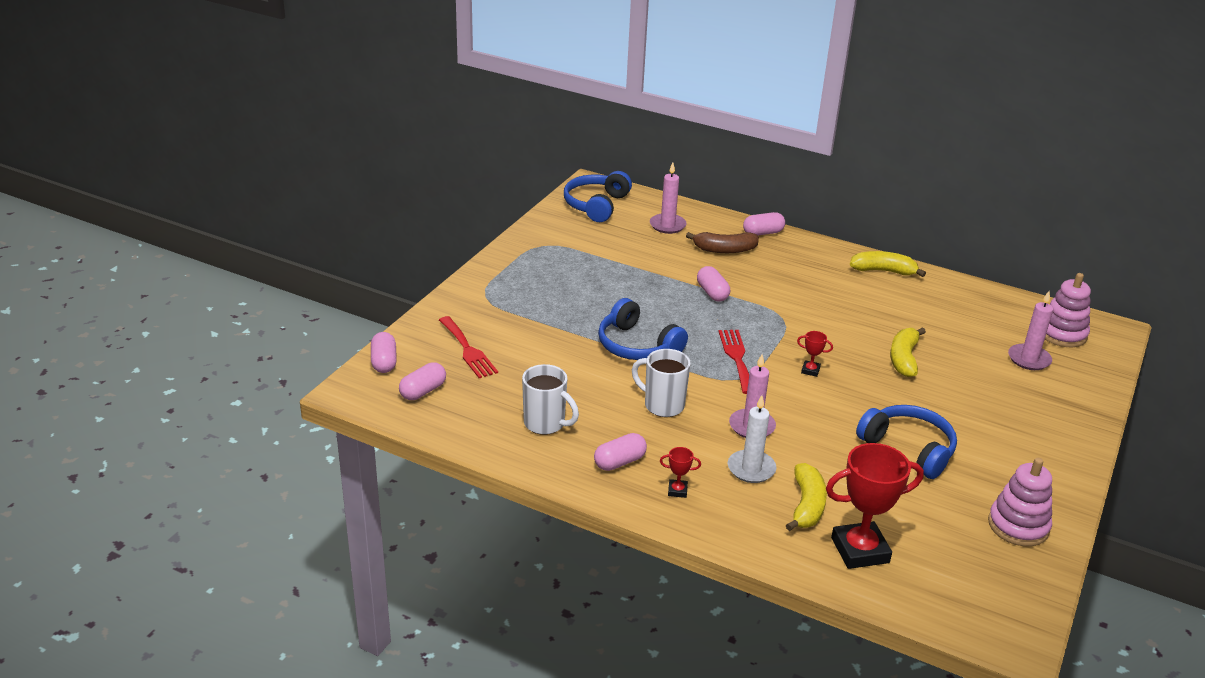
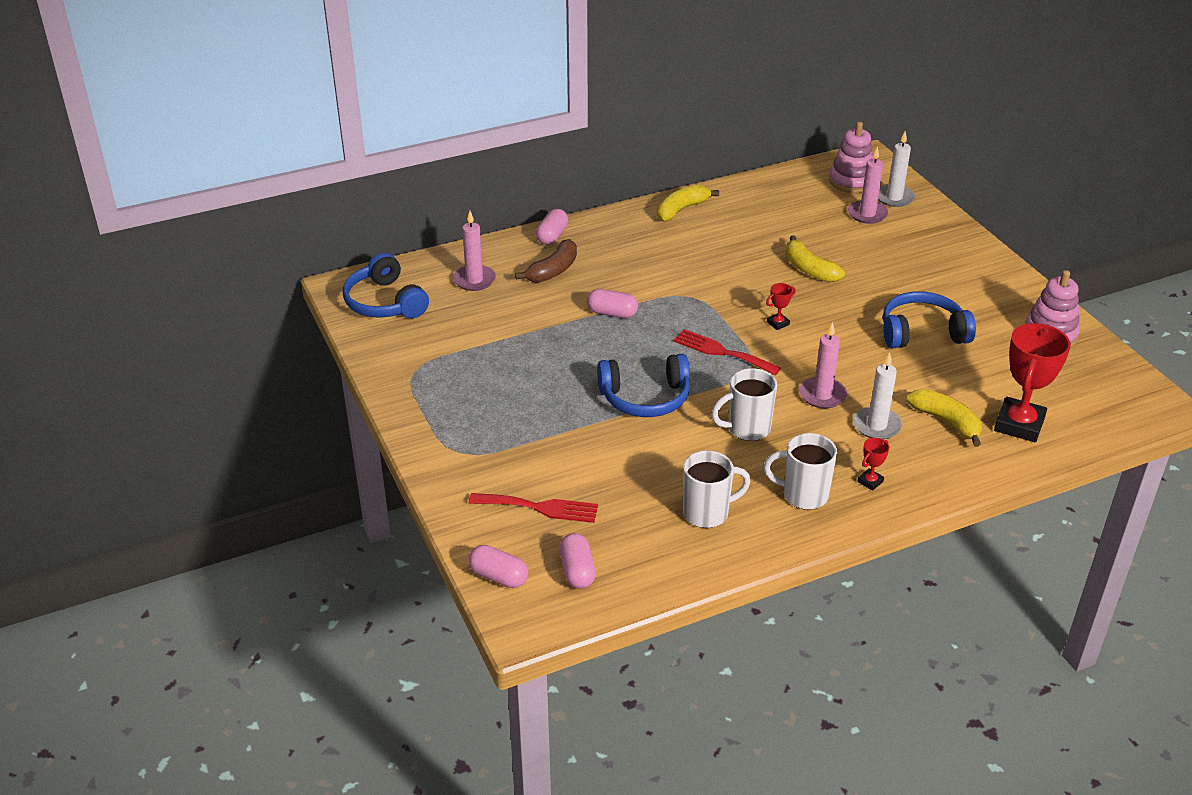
camera: 50 degrees left, 5 degrees up
(619, 462) = (803, 495): pink capsule -> white mug
(1077, 364) = (894, 198): none -> white candle

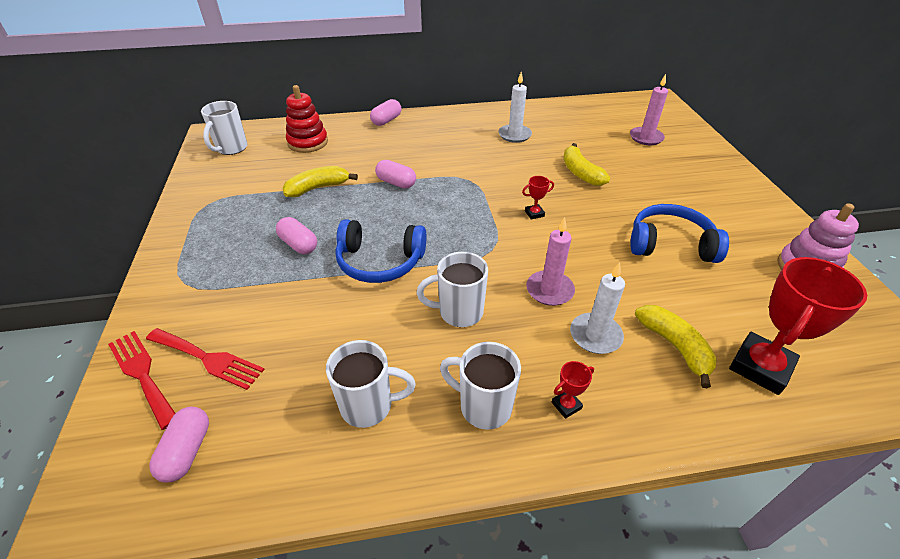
camera: 15 degrees right, 5 degrees up
(385, 302) = (231, 148): blue headphones -> white mug
(474, 280) = (308, 142): pink candle -> red stacking toy
(498, 577) = (105, 437): pink capsule -> pink capsule (299, 244)
(553, 270) = (371, 144): brown banana -> none
(681, 210) = (494, 115): yellow banana -> yellow banana (318, 188)
(721, 352) = (471, 231): red fork -> red fork (142, 374)
(851, 181) = (640, 113): pink stacking toy -> none
(894, 198) = (673, 129): white candle -> white candle (514, 135)

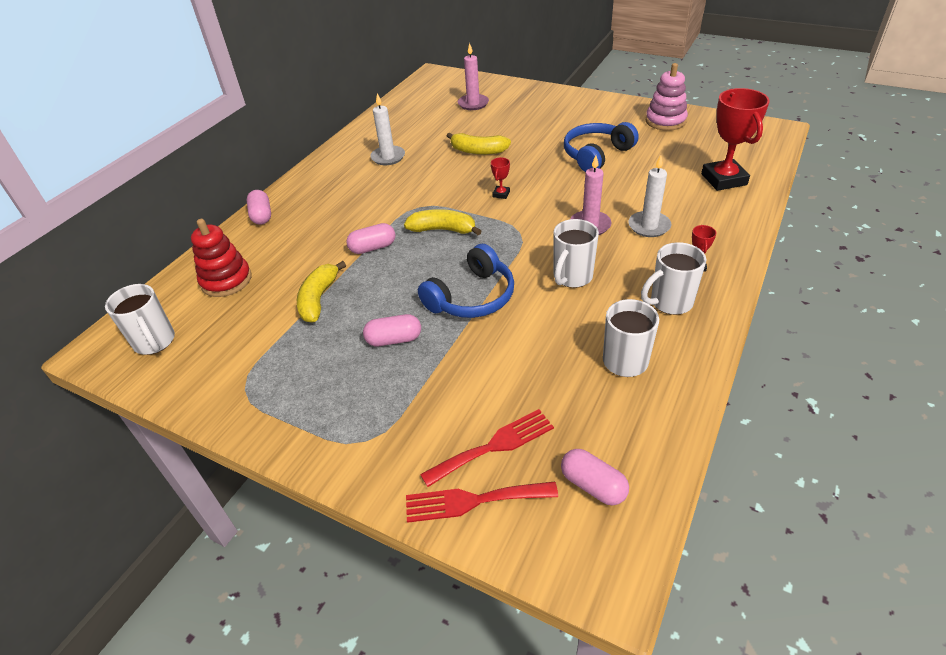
camera: 50 degrees left, 0 degrees up
(674, 346) = (684, 200): yellow banana -> yellow banana (443, 230)

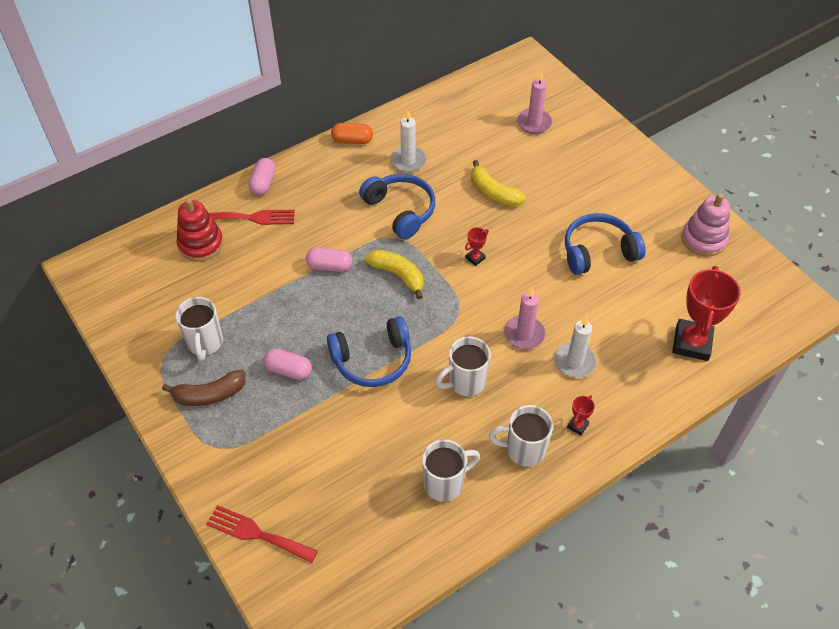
camera: 25 degrees right, 10 degrees up
(155, 342) = (123, 281): white mug -> white mug (205, 343)
(318, 299) = (257, 300): yellow banana -> none
(322, 397) = (209, 395): none -> brown banana
(327, 161) = (352, 140): none -> orange capsule
(408, 188) = (400, 210): none -> blue headphones
(494, 446) = (298, 501): red fork -> red fork (253, 218)
(593, 485) = (341, 568): pink capsule -> none

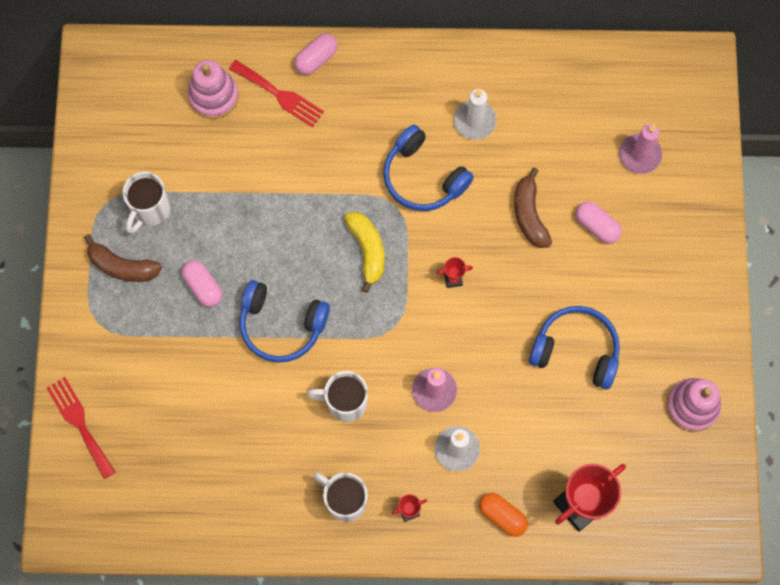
camera: 35 degrees right, 20 degrees up
(201, 244) = (213, 96): red stacking toy -> pink stacking toy
(329, 266) = (312, 199): pink capsule -> pink capsule (596, 226)
(352, 140) = (438, 59): orange capsule -> orange capsule (502, 516)
(400, 210) = (423, 177): blue headphones -> blue headphones turned 135 degrees clockwise
(445, 483) = (257, 484): white mug -> none
(493, 192) = (529, 215): yellow banana -> brown banana

